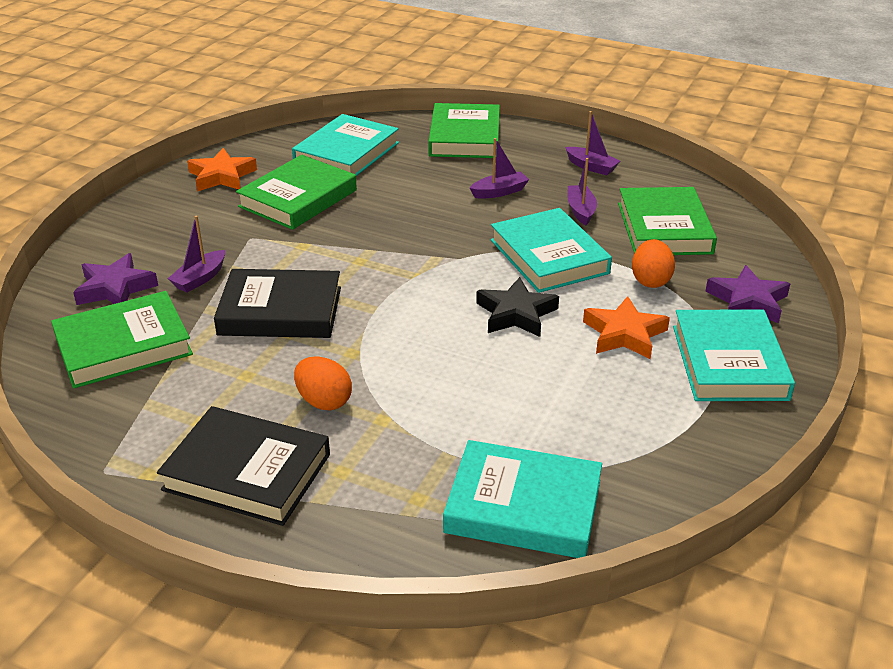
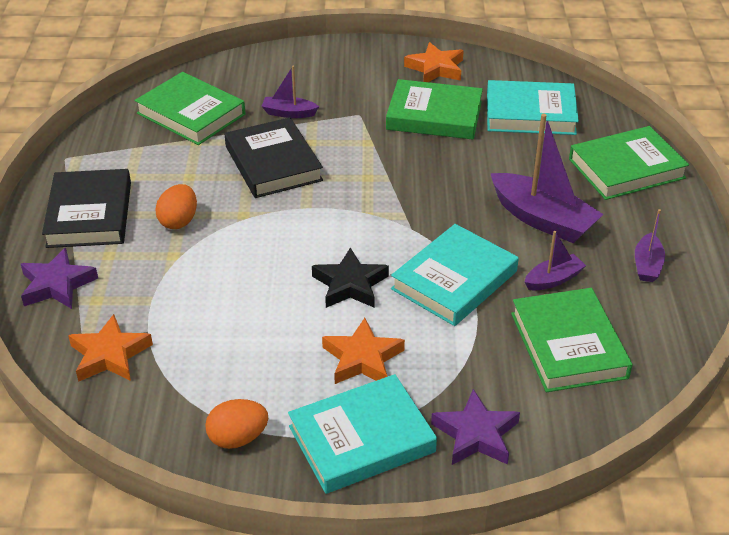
camera: 65 degrees right, 5 degrees up
(115, 288) = (253, 84): purple star -> purple star (57, 284)
(499, 192) = (542, 219): purple boat -> purple boat, size x1.91
(523, 506) = (109, 355): turquoise book -> orange star
(650, 280) = (463, 356): orange egg -> orange egg (238, 438)
(664, 228) = (568, 345): green book -> green book turned 75 degrees counterclockwise

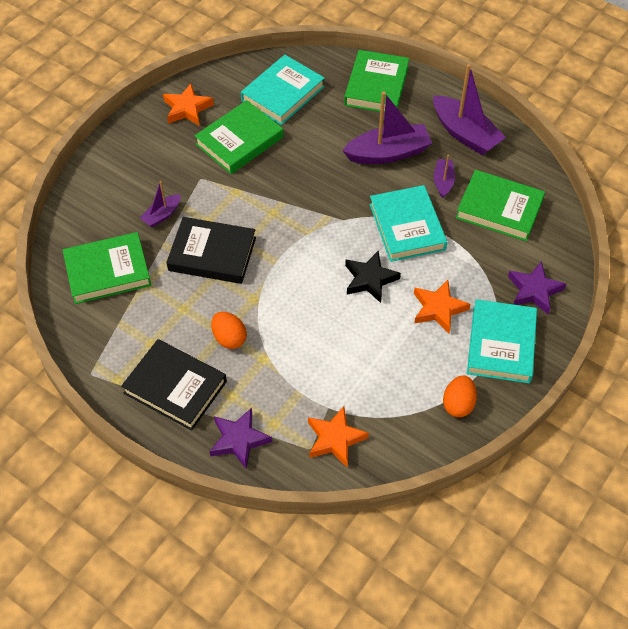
camera: 55 degrees left, 15 degrees up
(647, 265) = (465, 134): purple boat -> purple boat, size x1.91

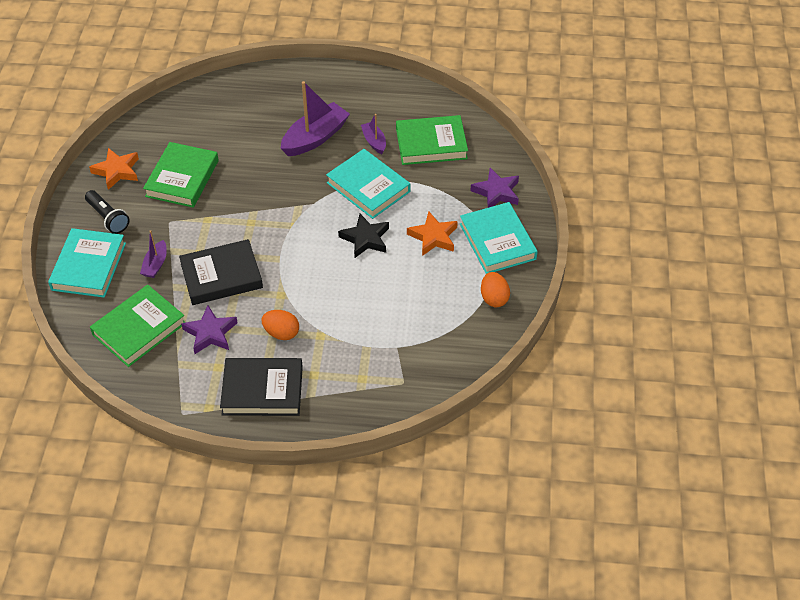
camera: 30 degrees left, 5 degrees down
(151, 151) = (108, 218): none -> black flashlight
(239, 440) = (342, 404): purple star -> purple star (210, 333)
(283, 93) = (194, 126): turquoise book -> turquoise book (89, 266)
(335, 439) = (418, 367): orange star -> none
(376, 86) = (270, 89): green book -> none
(465, 134) = (367, 98): purple boat -> none

